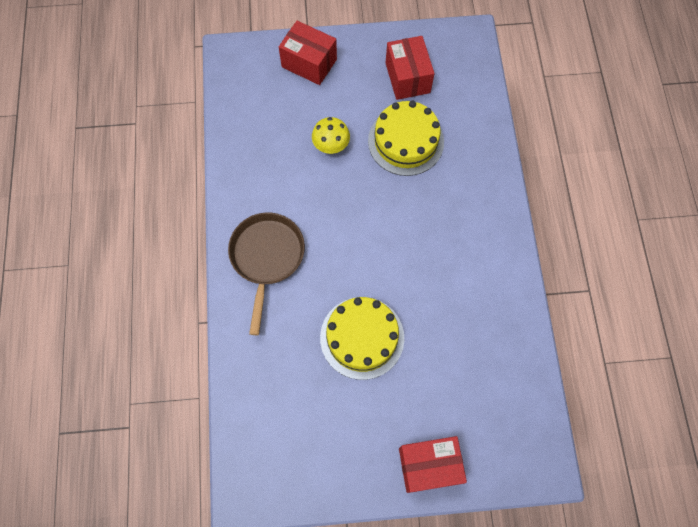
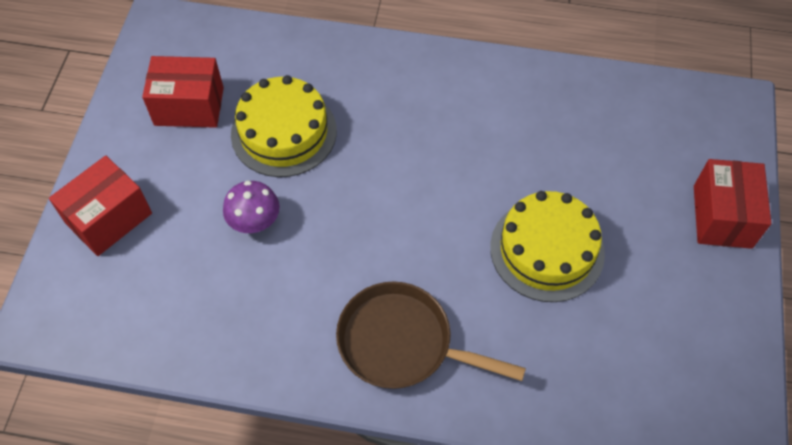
camera: 75 degrees left, 10 degrees down
(331, 145) = (254, 221): yellow mushroom -> purple mushroom

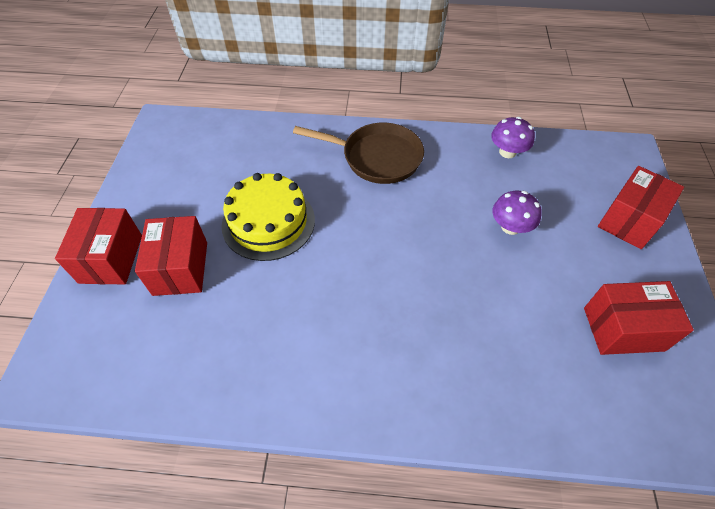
camera: 175 degrees right, 5 degrees down
(212, 338) = (507, 152): none -> purple mushroom
(284, 132) = (516, 308): yellow cake -> none
(639, 199) = (180, 268): none -> red box

